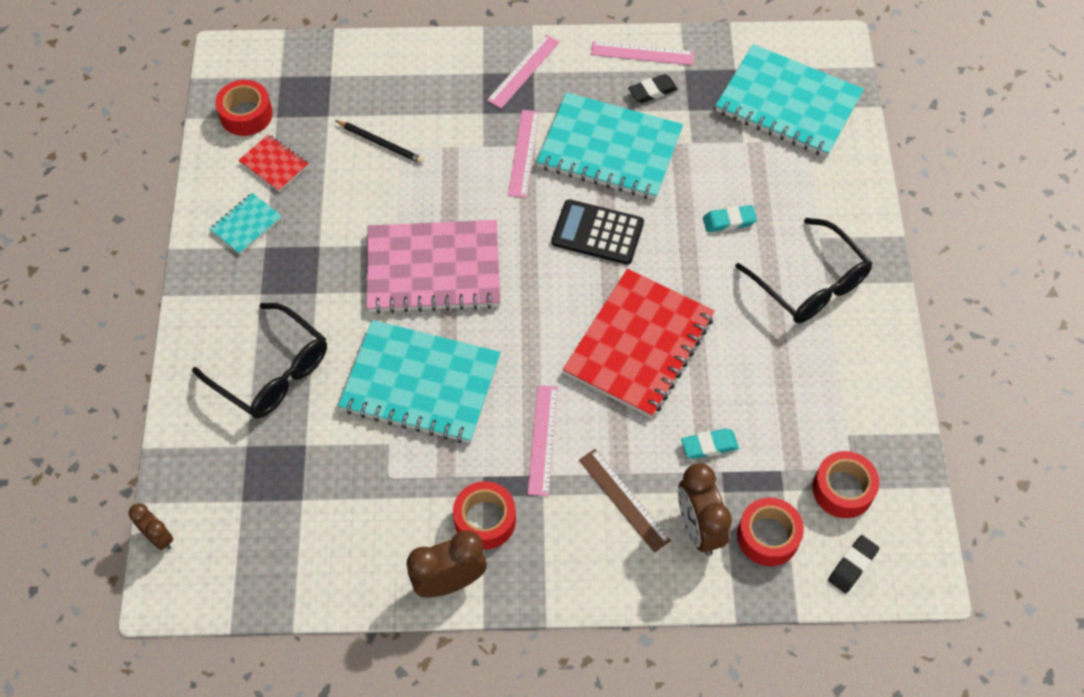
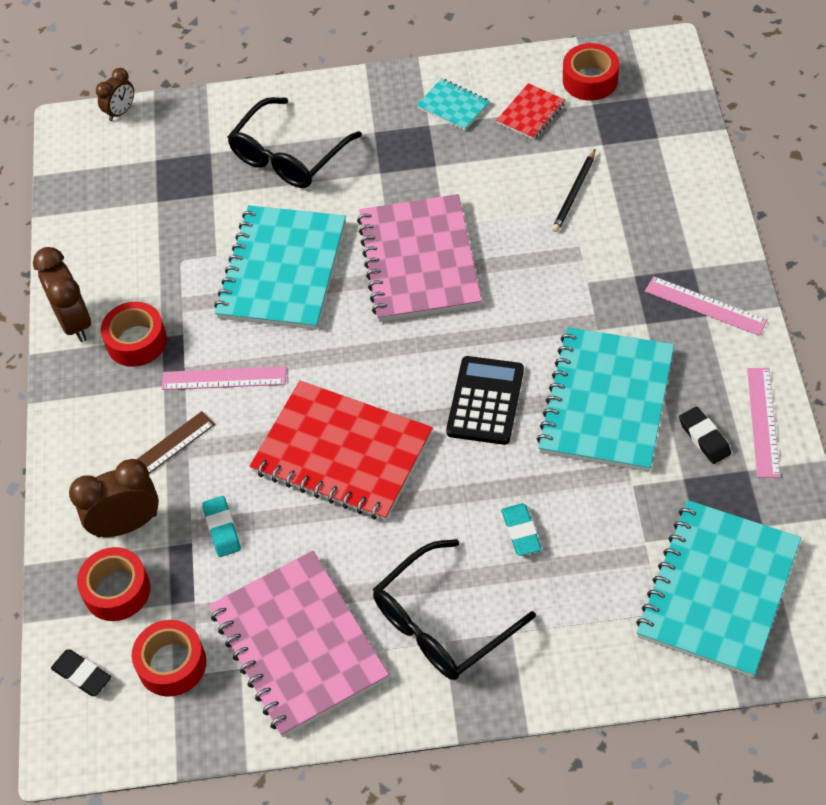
camera: 90 degrees right, 5 degrees down
(523, 153) = (584, 320): pink ruler -> none
(827, 389) = (298, 645): none -> pink notebook

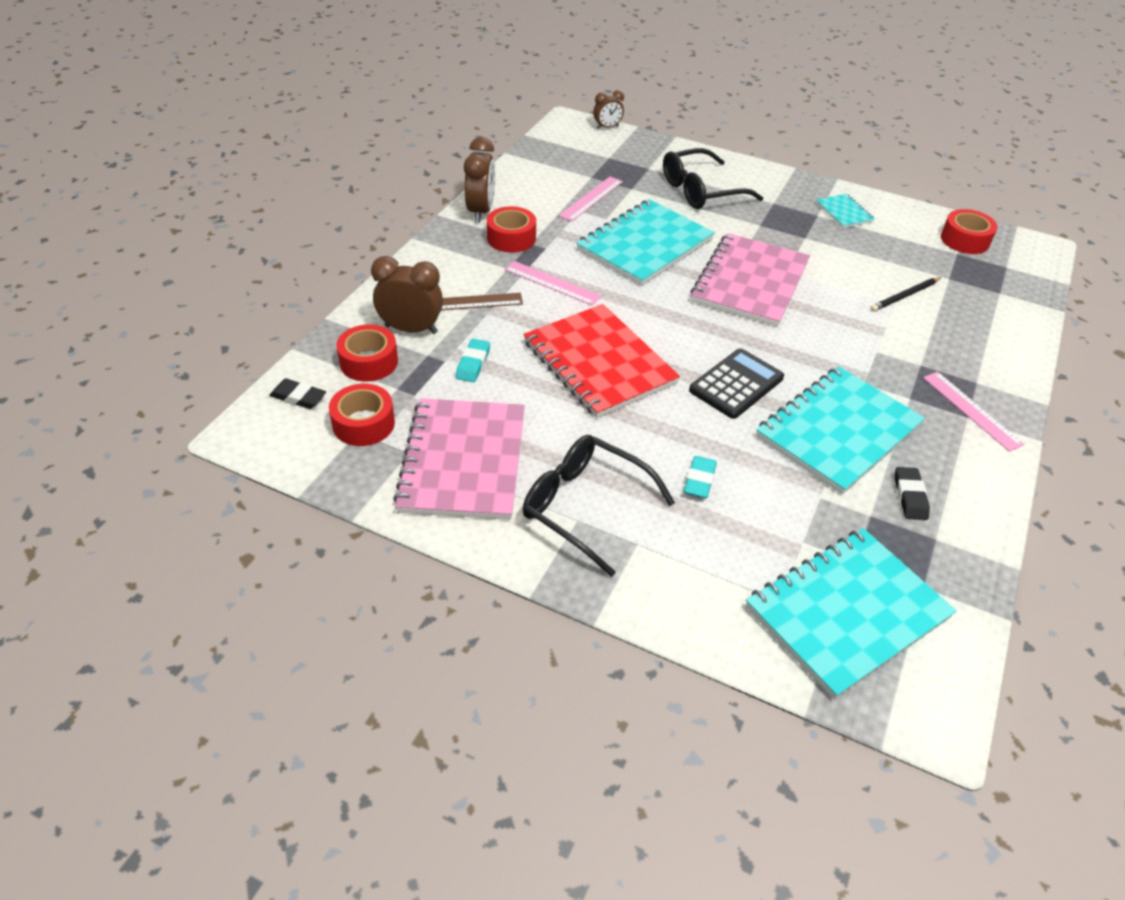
camera: 25 degrees right, 10 degrees down
(82, 675) = (298, 397): black eraser -> black eraser turned 45 degrees counterclockwise
(442, 623) = (585, 507): black glasses -> black glasses turned 45 degrees clockwise
(531, 113) = (902, 239): red notebook -> none
(763, 422) = (973, 512): pink ruler -> pink ruler (591, 198)

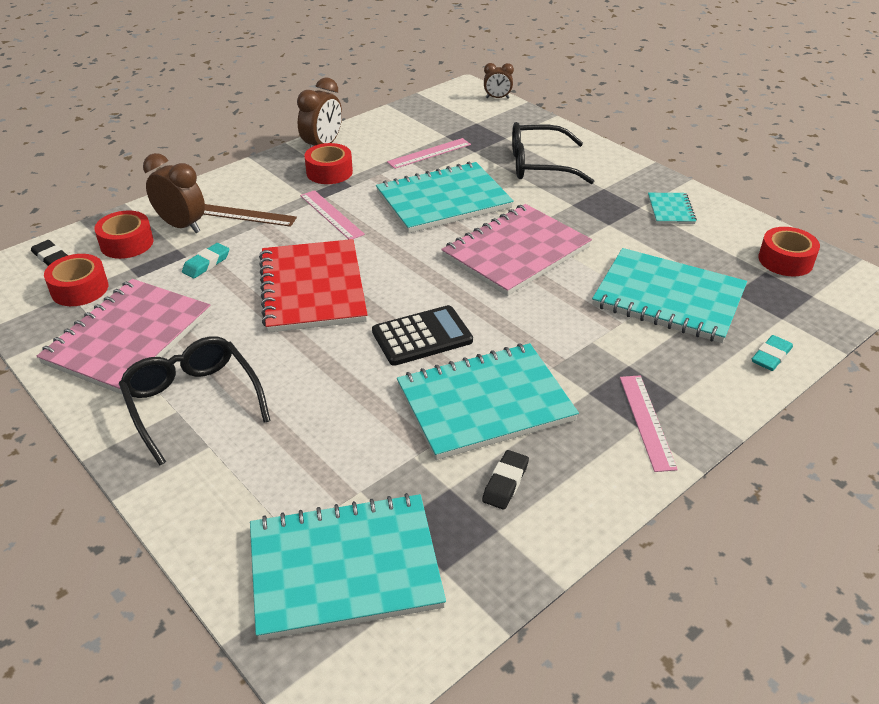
camera: 25 degrees right, 5 degrees down
(699, 480) = (312, 409): turquoise eraser -> turquoise eraser (771, 356)
(904, 296) = (668, 298): black pencil -> turquoise notebook

